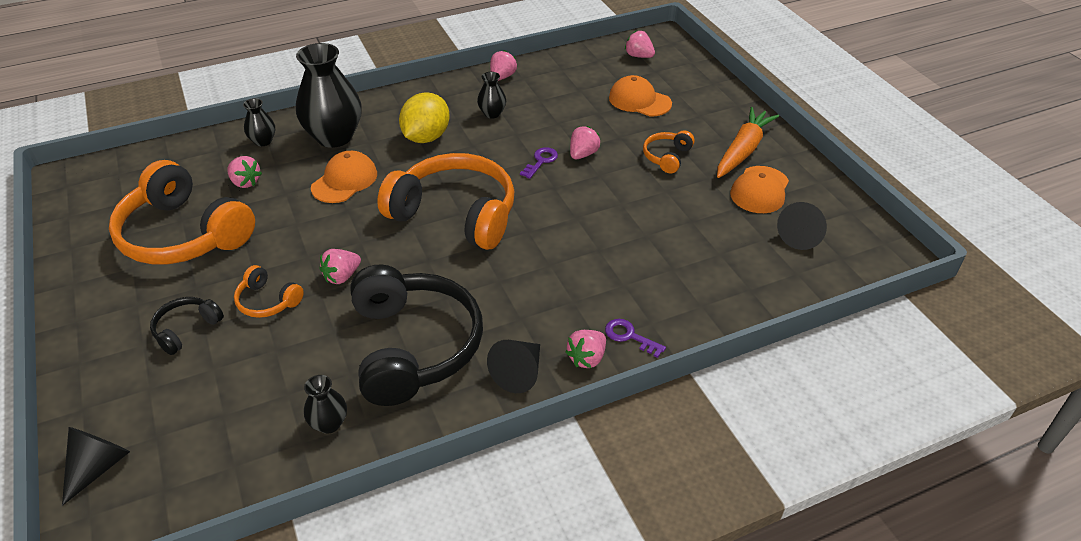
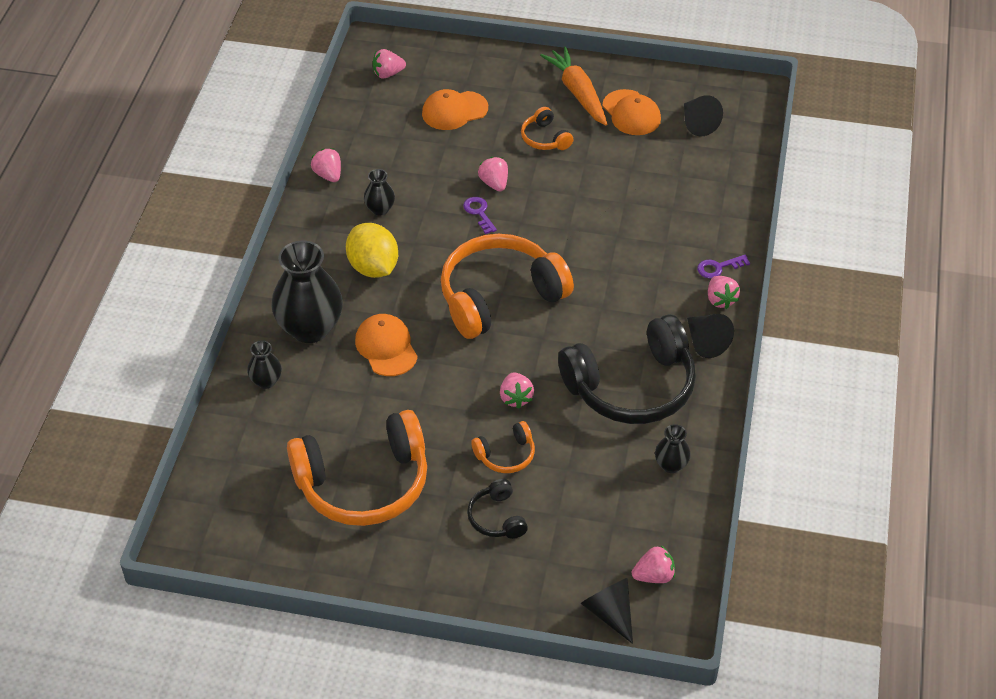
camera: 55 degrees left, 5 degrees up
(245, 182) = (323, 416): pink strawberry -> pink strawberry (654, 576)
(414, 346) = (632, 387): black headphones -> black headphones turned 135 degrees clockwise

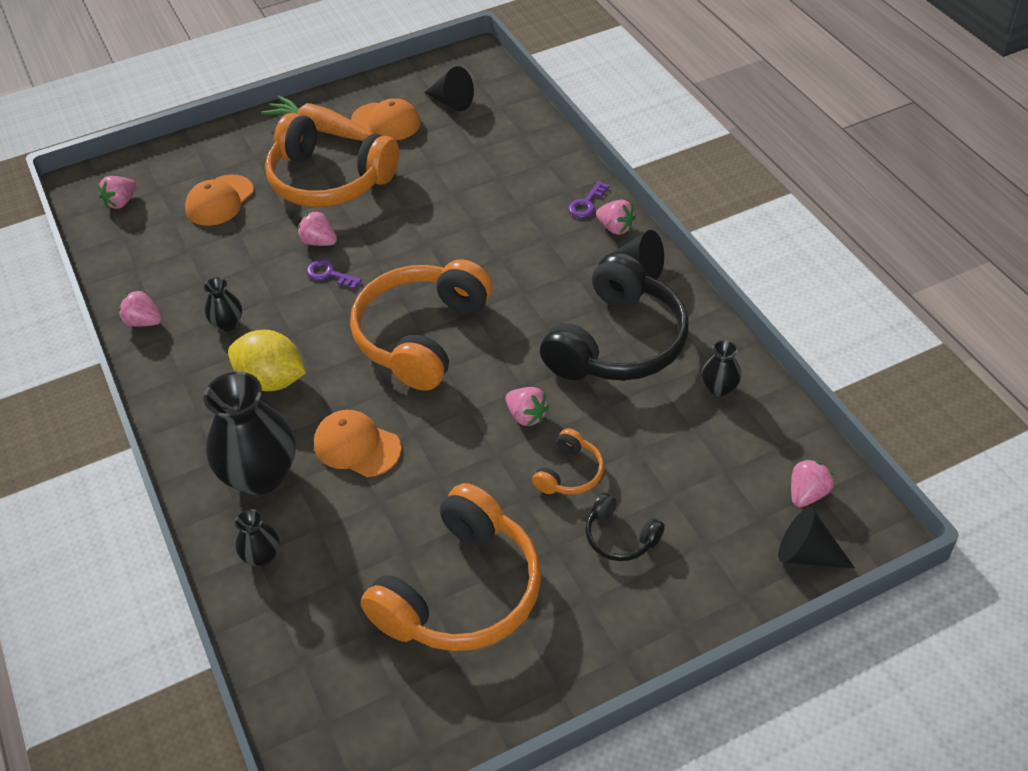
camera: 35 degrees left, 0 degrees up
(545, 138) = (329, 180): orange headphones -> orange headphones, size x2.22

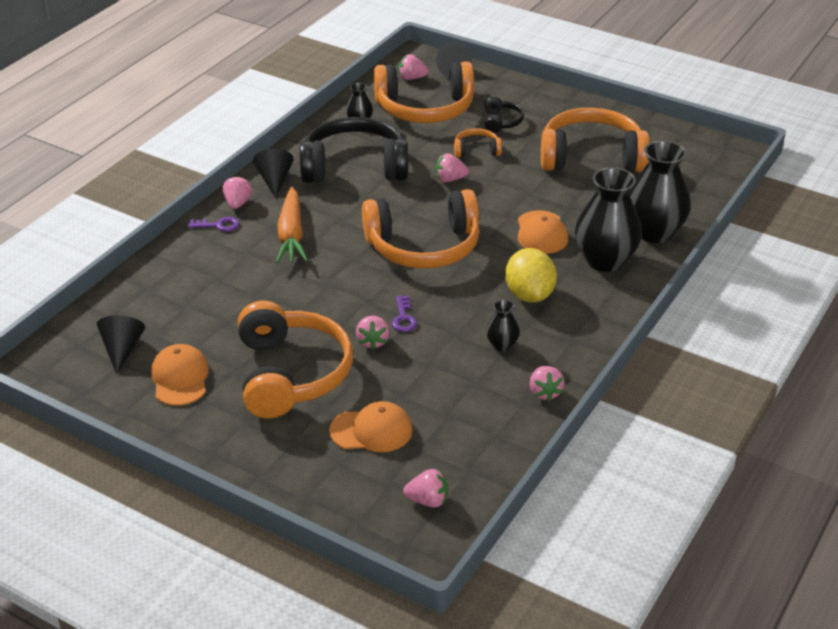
camera: 125 degrees left, 10 degrees down
(262, 556) = (654, 232): black vase -> black vase, size x2.12
(322, 129) = (220, 416): orange carrot -> orange carrot (291, 235)
(526, 416) = (450, 179): pink strawberry -> pink strawberry turned 105 degrees counterclockwise
(710, 469) = (425, 109): none -> orange headphones

